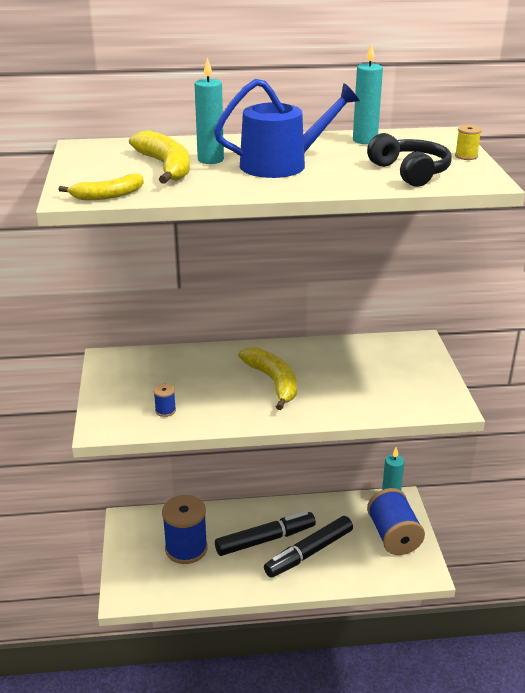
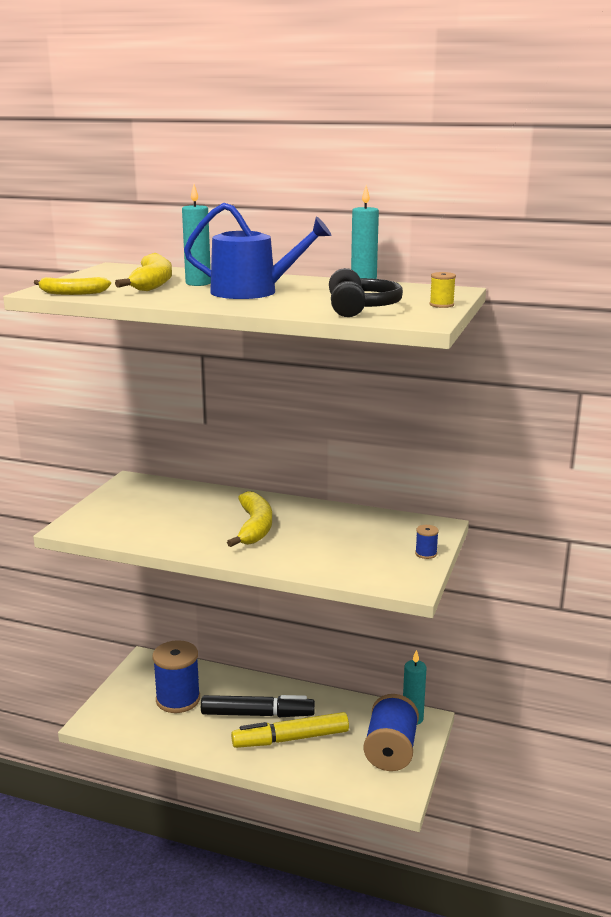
camera: 25 degrees right, 10 degrees down
(165, 410) = (135, 527): blue spool -> blue spool (426, 554)
(309, 553) = (291, 739): black marker -> yellow marker

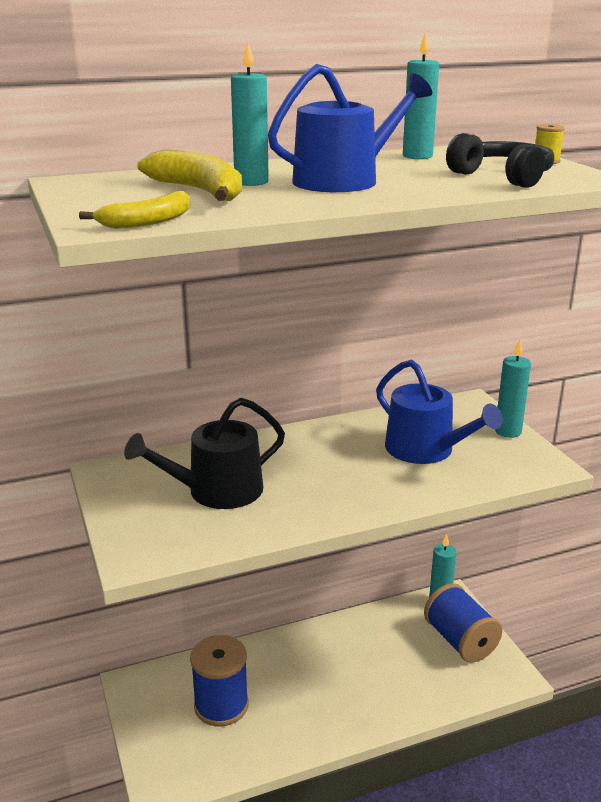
camera: 40 degrees left, 5 degrees up
(168, 513) = (216, 491): none -> black watering can
(254, 527) = (330, 469): yellow banana -> none
(257, 714) = (315, 674): black marker -> none
(291, 739) = (372, 680): yellow marker -> none
(340, 541) = (426, 450): none -> blue watering can
(426, 554) = (508, 431): blue spool -> turquoise candle

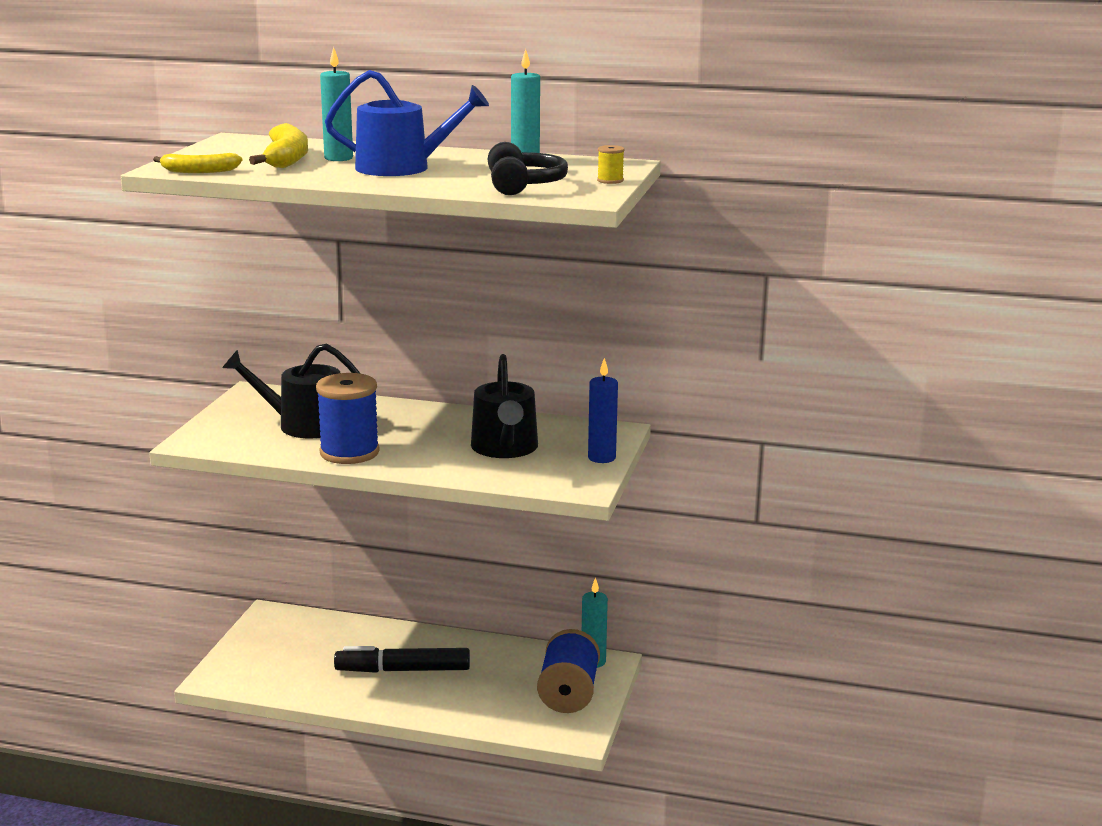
camera: 35 degrees right, 5 degrees down
(221, 705) = (314, 653): blue spool -> blue spool (349, 452)
(315, 684) = (403, 670): none -> black marker
(426, 450) = (505, 448): blue watering can -> black watering can
(508, 431) = (601, 458): turquoise candle -> blue candle

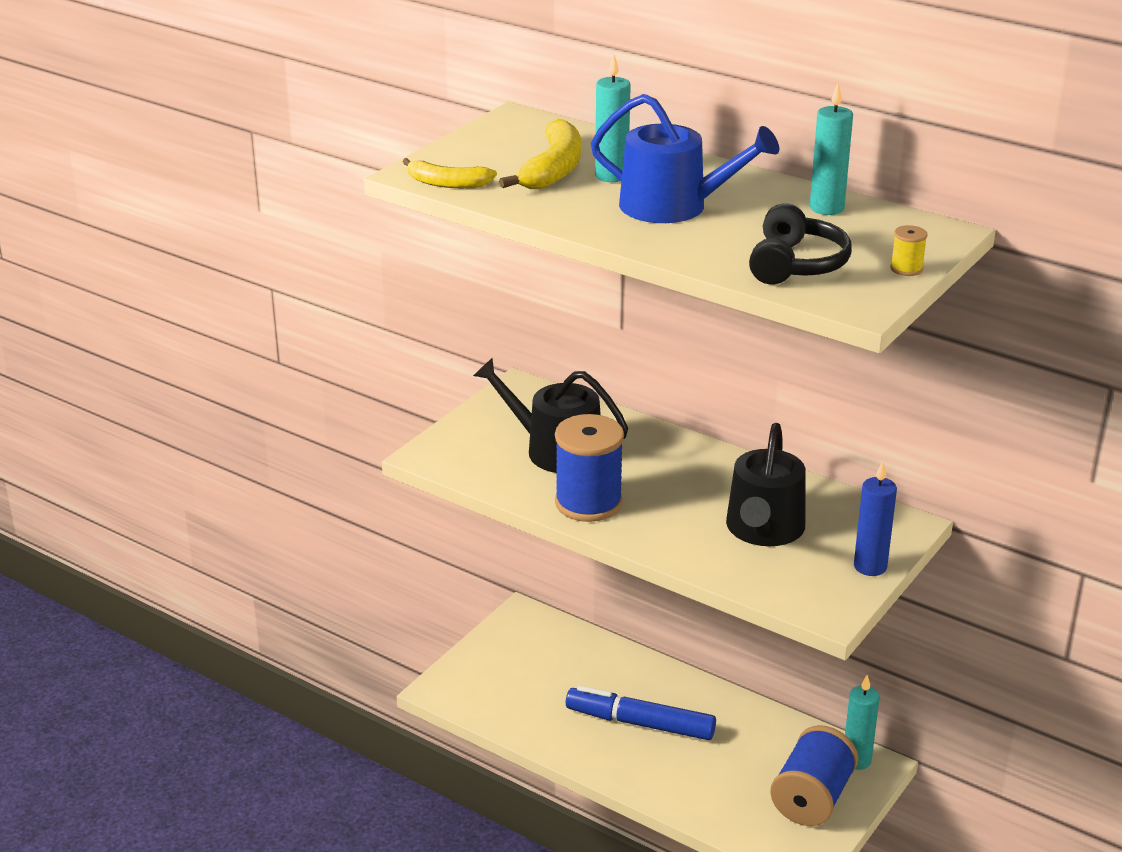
camera: 20 degrees right, 10 degrees up
(403, 670) = (640, 723): black marker -> blue marker

